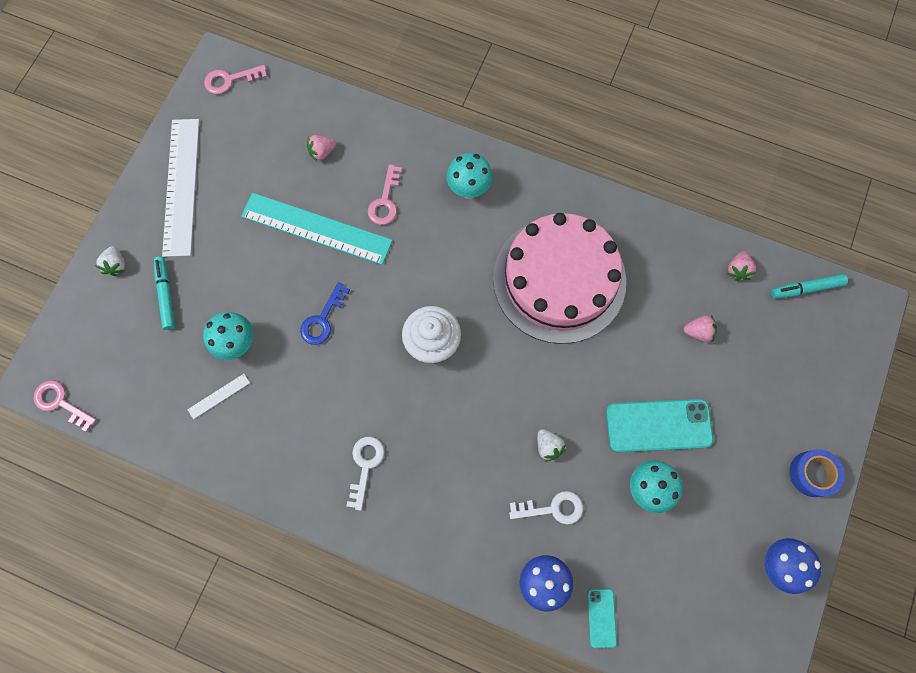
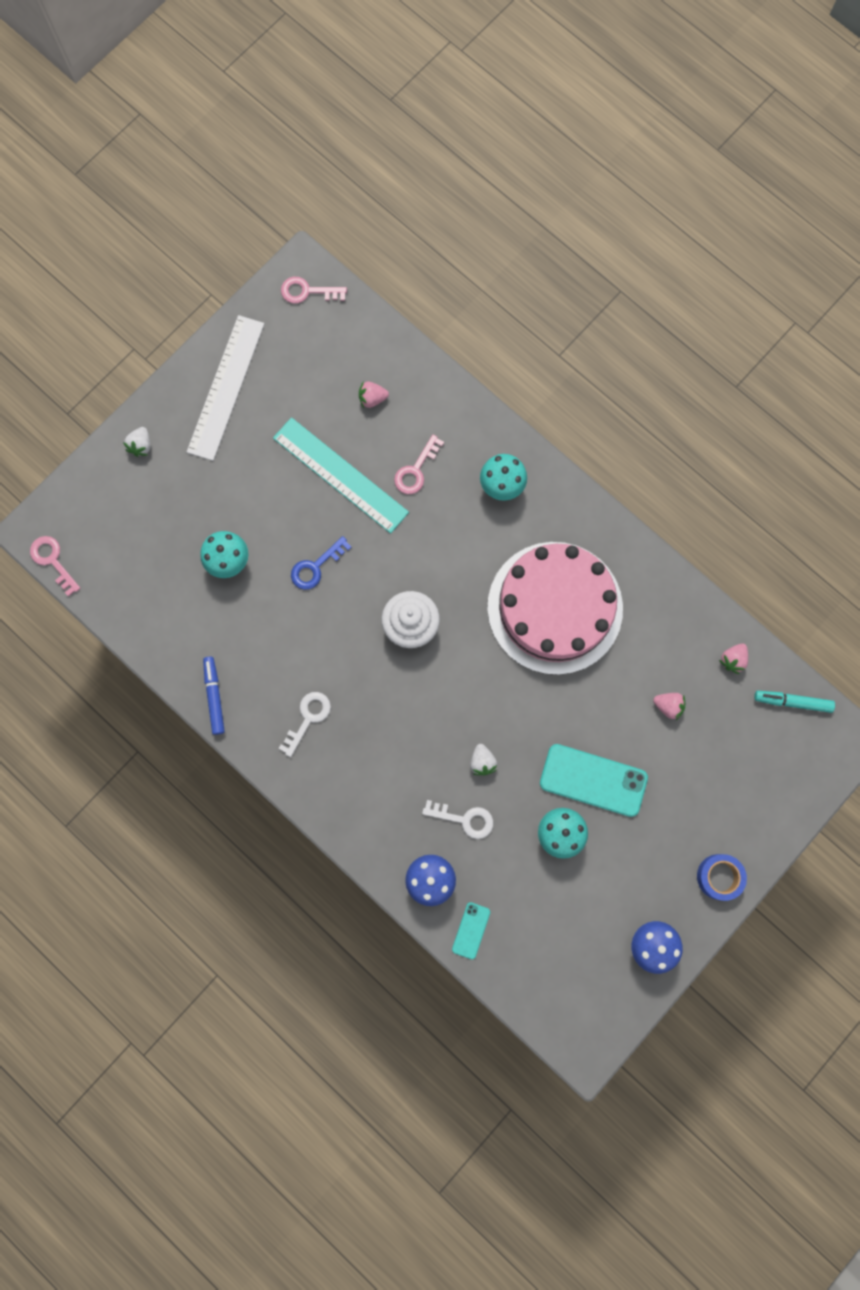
camera: 20 degrees right, 5 degrees up
(166, 295) = (178, 491): turquoise marker -> none
(219, 396) = (196, 605): white ruler -> none
(265, 478) = (214, 696): none -> blue marker

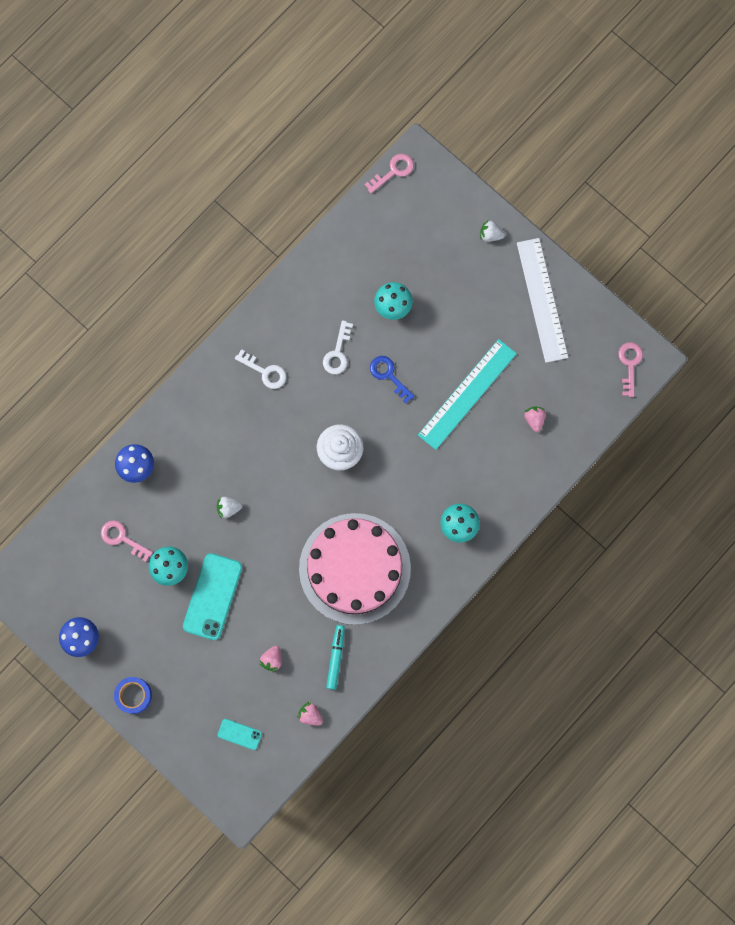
camera: 90 degrees right, 0 degrees up
(214, 696) = (283, 299): blue marker -> none
(225, 387) = (542, 300): white ruler -> white ruler turned 60 degrees clockwise
(416, 470) = (472, 455): pink key -> pink key (122, 538)
(464, 819) = (183, 494): white key -> white key (338, 353)
(471, 930) = (97, 498): turquoise phone -> turquoise phone (239, 734)
(792, 702) = (274, 763): turquoise marker -> turquoise marker (336, 657)

